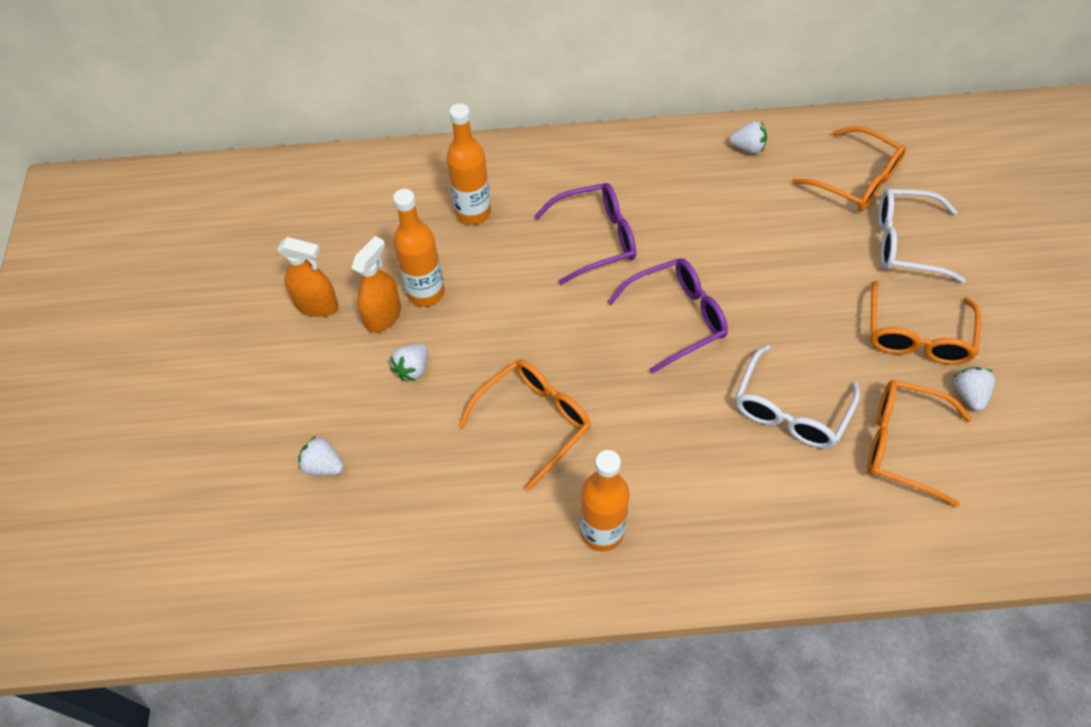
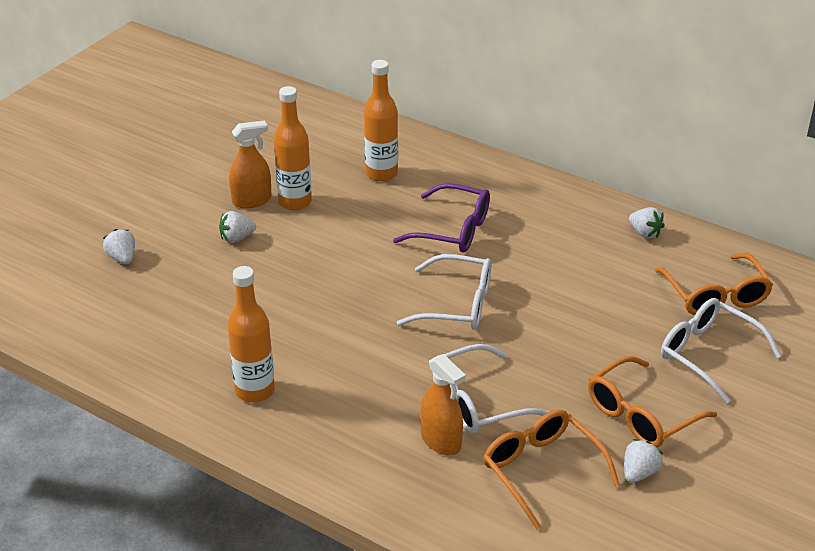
camera: 35 degrees right, 20 degrees down
(317, 305) = (216, 174): orange spray bottle -> orange spray bottle (441, 441)
(534, 421) = (283, 307): orange glasses -> none
(677, 317) = (457, 305): purple glasses -> white glasses

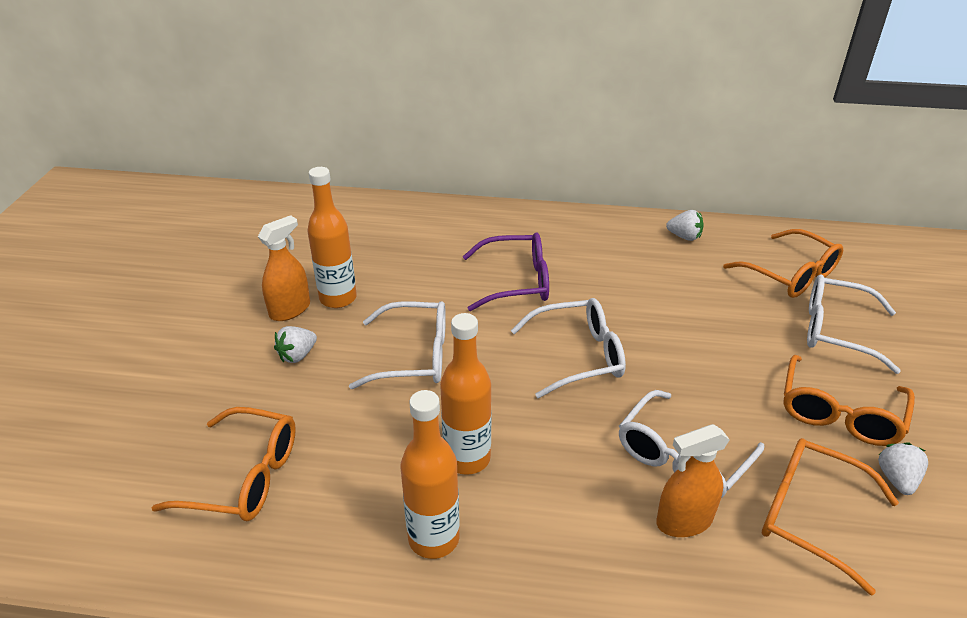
camera: 25 degrees left, 0 degrees up
(122, 258) = (170, 421): white strawberry -> none
(152, 311) = (245, 477): none -> orange glasses
(325, 265) = (414, 356): none -> white glasses
(381, 173) = (408, 247): orange bottle -> orange bottle (467, 458)
(441, 441) = (684, 521): orange spray bottle -> orange spray bottle turned 135 degrees clockwise

